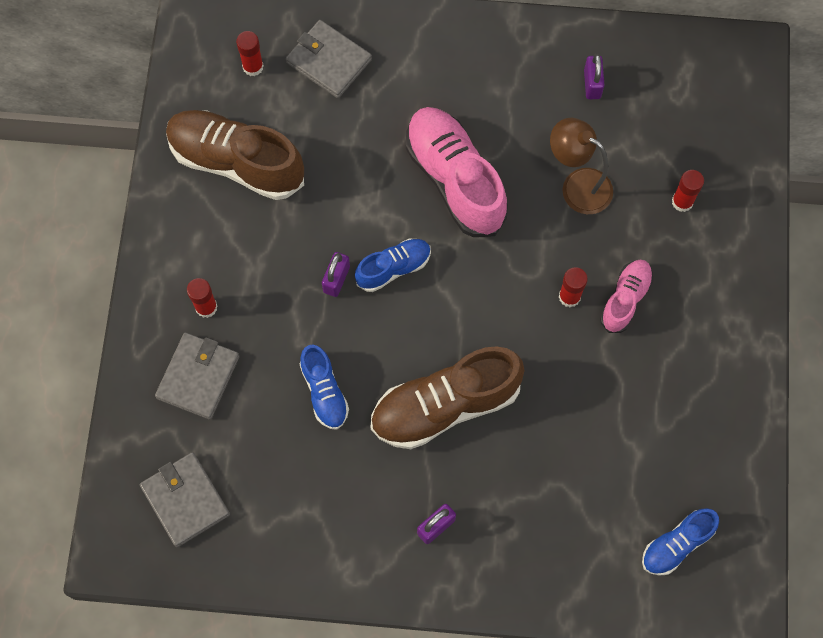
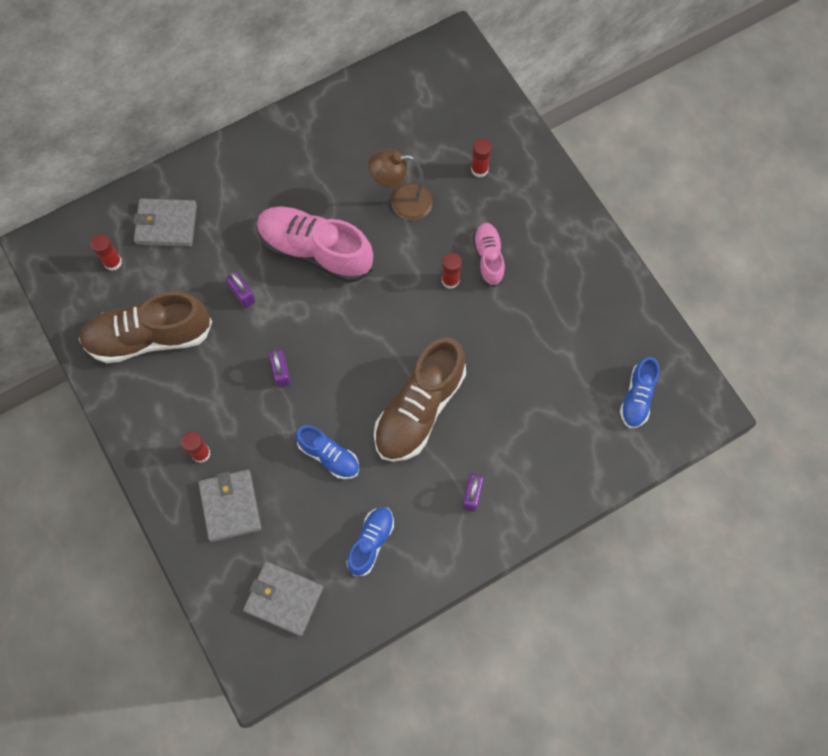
camera: 35 degrees left, 0 degrees up
(393, 268) = (316, 339): blue shoe -> blue shoe (371, 542)
(592, 84) = (363, 128): purple padlock -> purple padlock (242, 294)

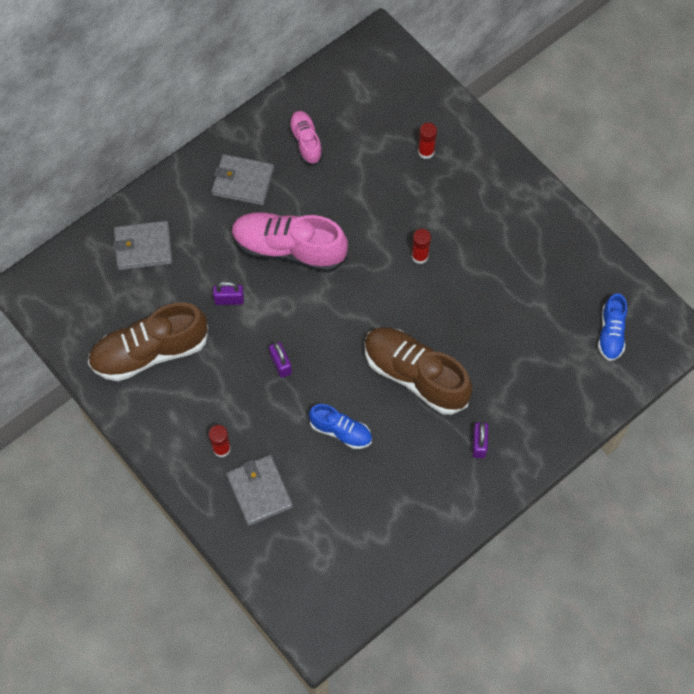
camera: 10 degrees left, 5 degrees down
(113, 262) = (100, 290): red glue stick -> none
(242, 294) = (229, 300): purple padlock -> purple padlock turned 45 degrees counterclockwise
(284, 599) = (326, 564): grey wallet -> grey wallet (243, 181)
(371, 542) = (395, 501): blue shoe -> none
(402, 202) = (360, 192): brown lamp -> none
(419, 409) = (415, 376): brown shoe -> brown shoe turned 105 degrees clockwise
(488, 258) = (450, 230): pink shoe -> pink shoe (306, 142)

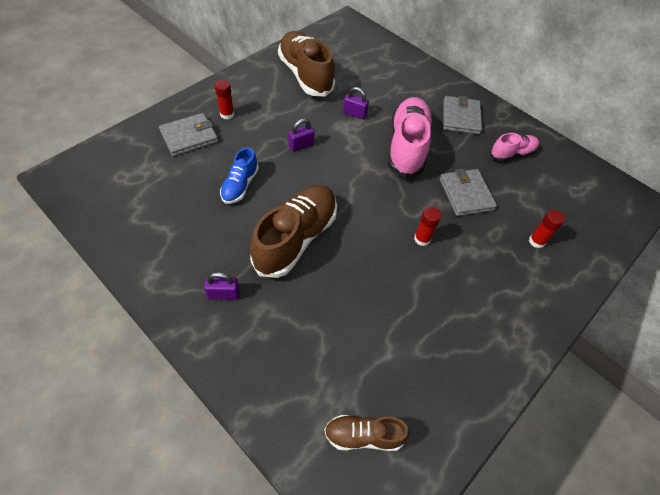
camera: 80 degrees right, 10 degrees down
(143, 247) = (389, 68): grey wallet -> grey wallet (466, 194)
(229, 300) = (354, 114): purple padlock -> purple padlock turned 60 degrees counterclockwise
(611, 333) = (363, 435): blue shoe -> brown shoe

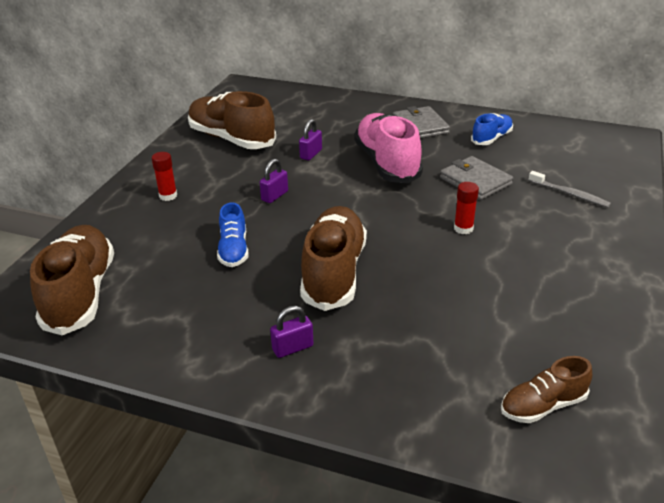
camera: 20 degrees left, 20 degrees down
(119, 181) = (80, 294): none -> brown shoe
(189, 137) = (138, 228): grey wallet -> none
(354, 114) = (311, 154): purple padlock -> purple padlock turned 60 degrees counterclockwise
(512, 154) = (491, 138): pink shoe -> blue shoe
(536, 241) = (570, 194): red glue stick -> grey toothbrush

